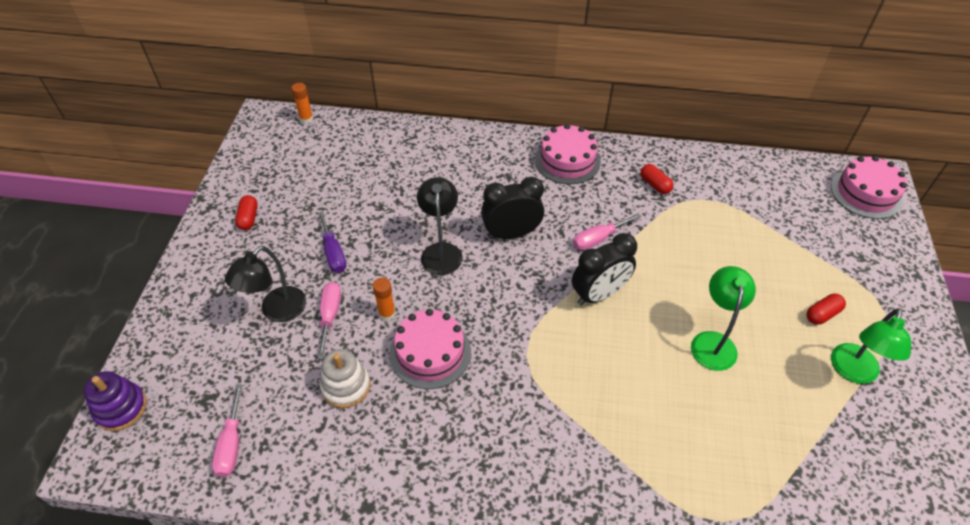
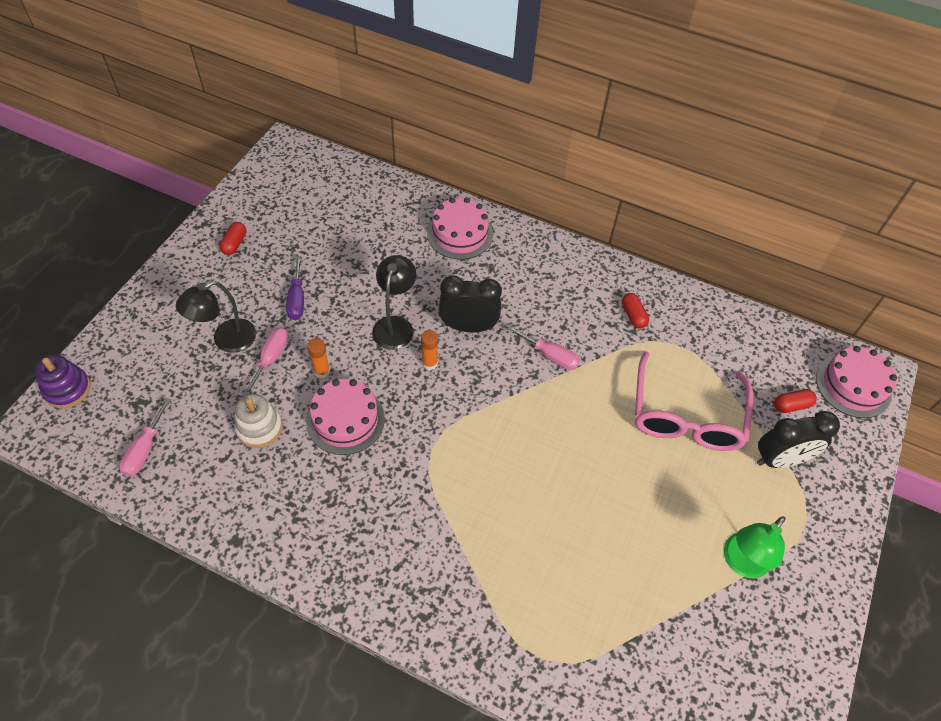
camera: 15 degrees right, 5 degrees up
(306, 119) = (323, 157): orange glue stick -> orange glue stick (429, 363)
(567, 160) = (556, 266): pink cake -> pink cake (460, 234)
(598, 239) = (550, 356): pink screwdriver -> pink screwdriver turned 135 degrees counterclockwise
(599, 294) = (526, 411): black clock -> black clock (780, 459)
(713, 342) = (615, 490): green lamp -> none
(742, 258) = (686, 416): none -> pink glasses
(822, 314) = (739, 497): red capsule -> red capsule (791, 405)

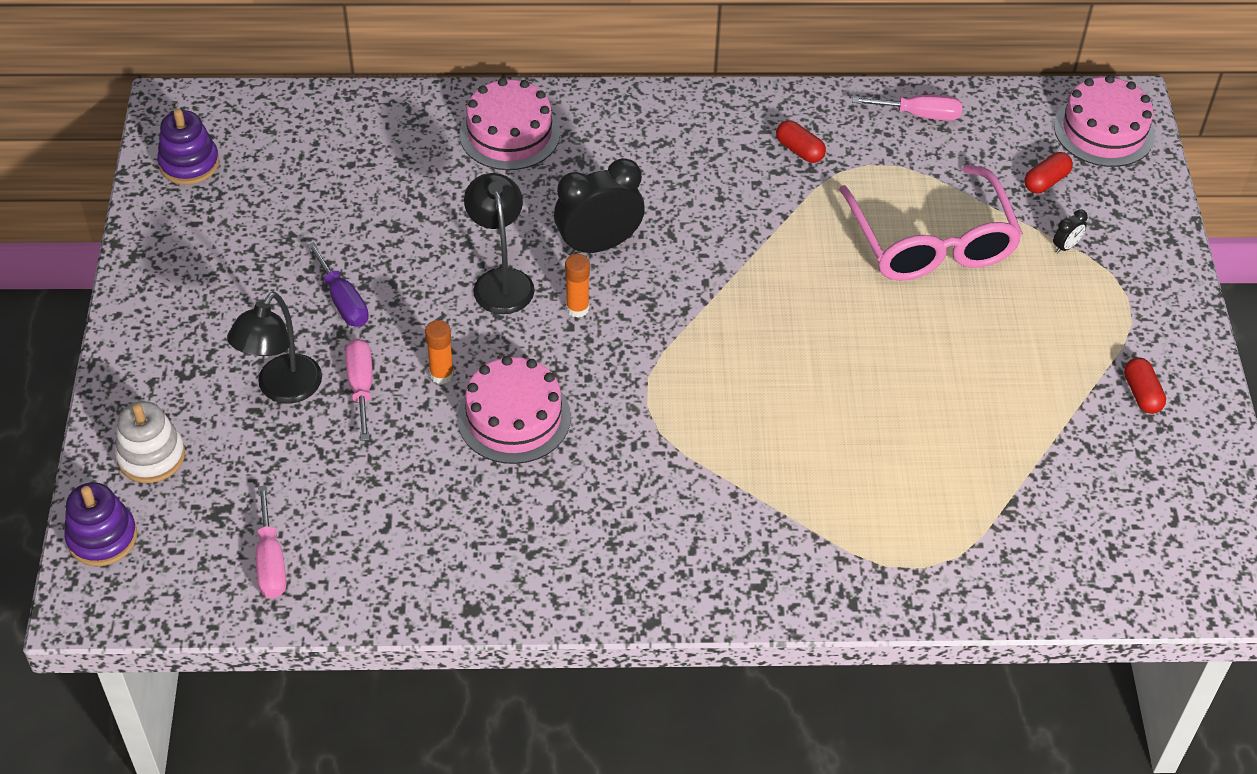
camera: 25 degrees left, 5 degrees down
(234, 244) = (200, 265): red capsule -> red capsule (1141, 394)
(259, 428) = (407, 473): white stacking toy -> white stacking toy (151, 456)
(270, 181) = (189, 164): none -> purple stacking toy
(550, 356) = (725, 238): pink screwdriver -> pink screwdriver (919, 115)
(741, 563) = (1082, 375): green lamp -> none
(780, 459) = (1065, 246): black clock -> black clock, size x0.42

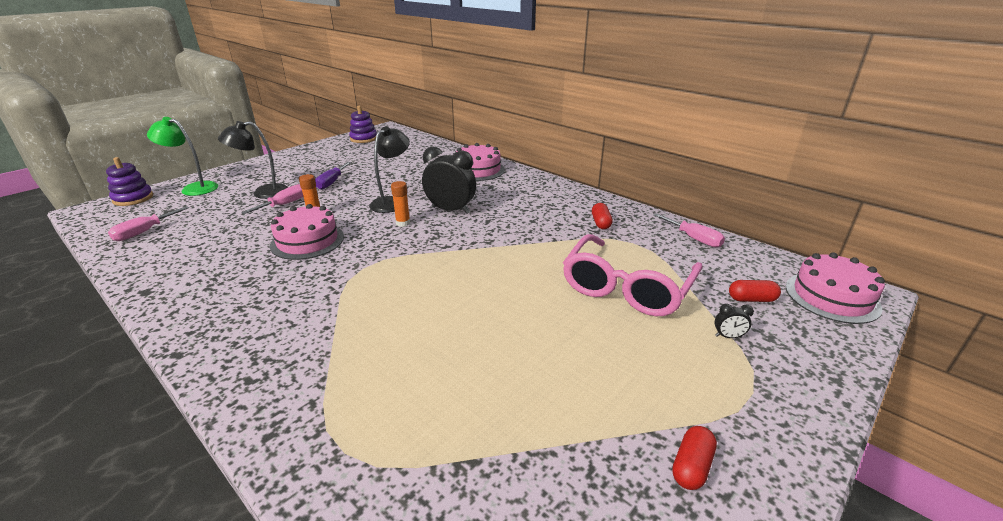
camera: 45 degrees right, 20 degrees down
(151, 456) = (194, 188): white stacking toy -> green lamp

